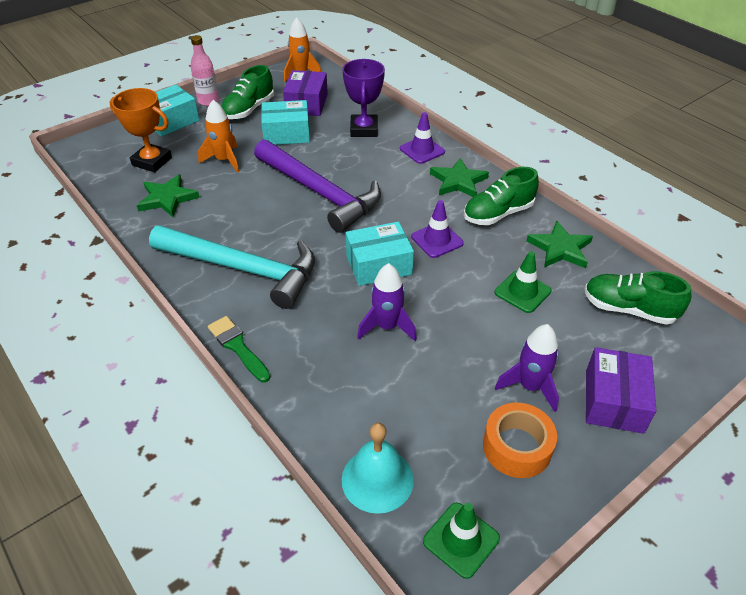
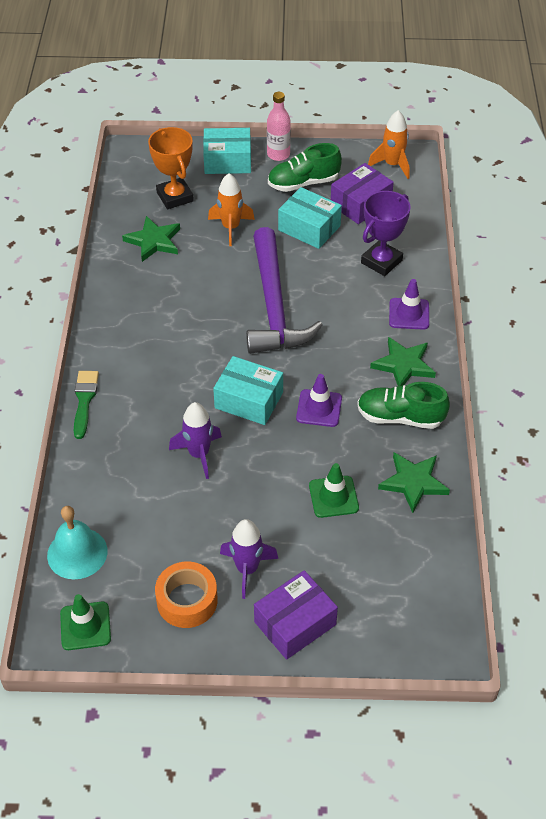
camera: 40 degrees right, 5 degrees up
(243, 269) = (147, 340): turquoise hammer -> none
(628, 309) = (402, 569): green shoe -> none

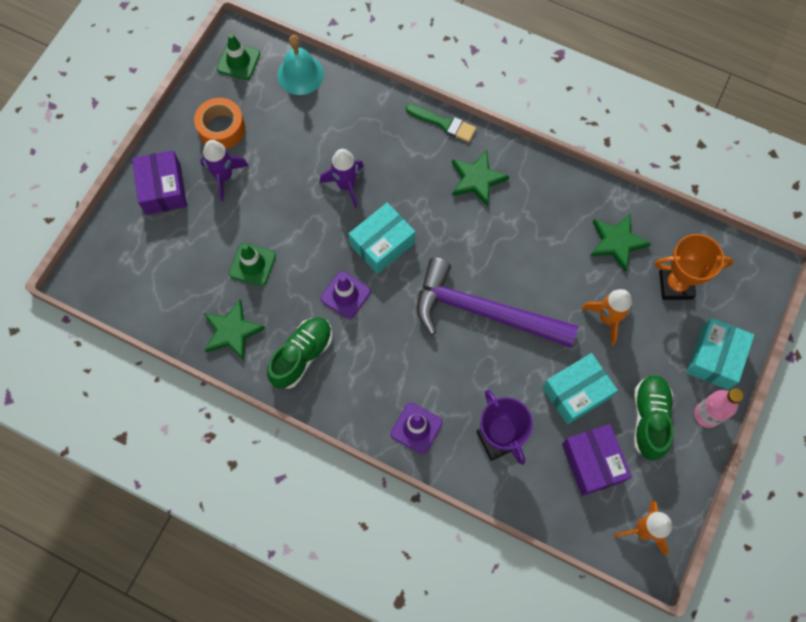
camera: 115 degrees right, 20 degrees up
(403, 365) = (357, 390): green star -> green star (477, 179)

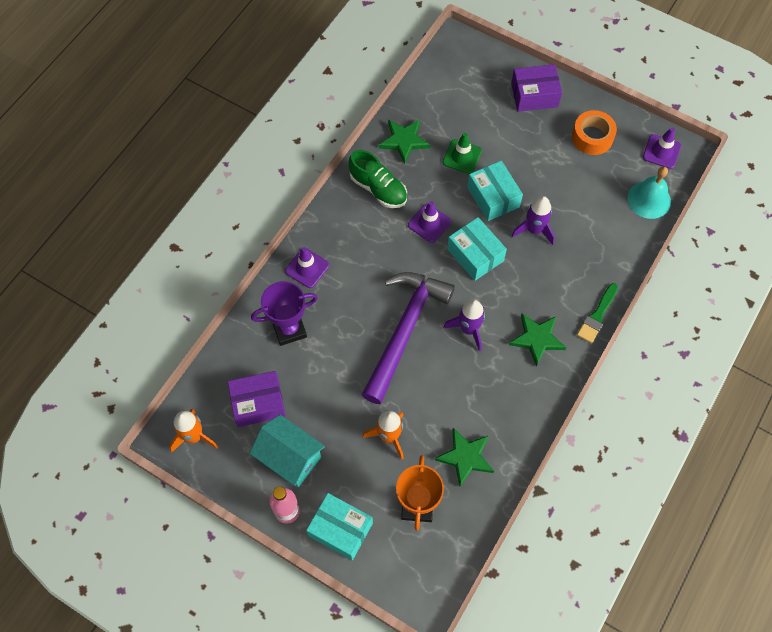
camera: 95 degrees right, 5 degrees down
(224, 176) = (545, 138): purple rocket -> purple rocket (468, 329)
(238, 61) = (661, 151): green traffic cone -> purple traffic cone
(576, 392) = (322, 399): turquoise box -> turquoise box (493, 197)
(649, 419) = (290, 458): green shoe -> turquoise house

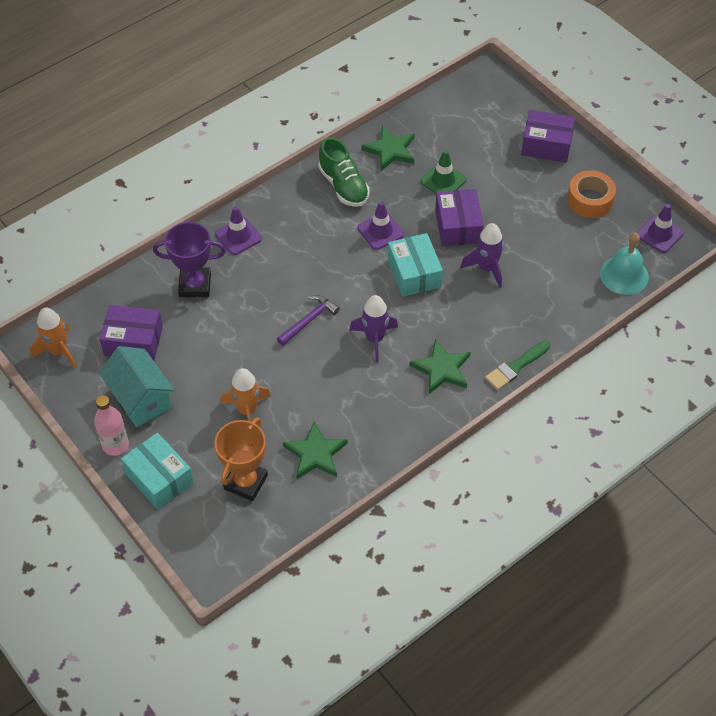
camera: 20 degrees right, 10 degrees down
(405, 330) = (309, 320): purple hammer -> purple hammer, size x0.45
(493, 197) = (458, 226): turquoise box -> purple box

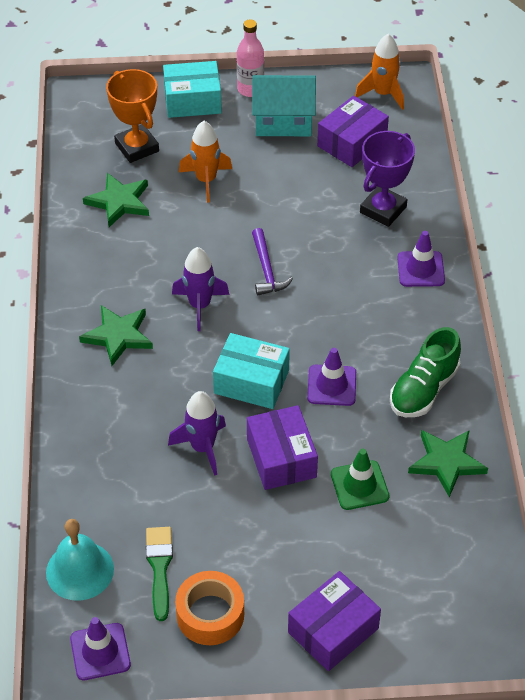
camera: 125 degrees right, 5 degrees down
(343, 186) = (423, 389): green shoe -> green shoe turned 60 degrees counterclockwise
(458, 226) = (281, 458): purple box -> purple box turned 45 degrees clockwise
(516, 367) = (64, 395): green brush -> green brush (159, 567)

